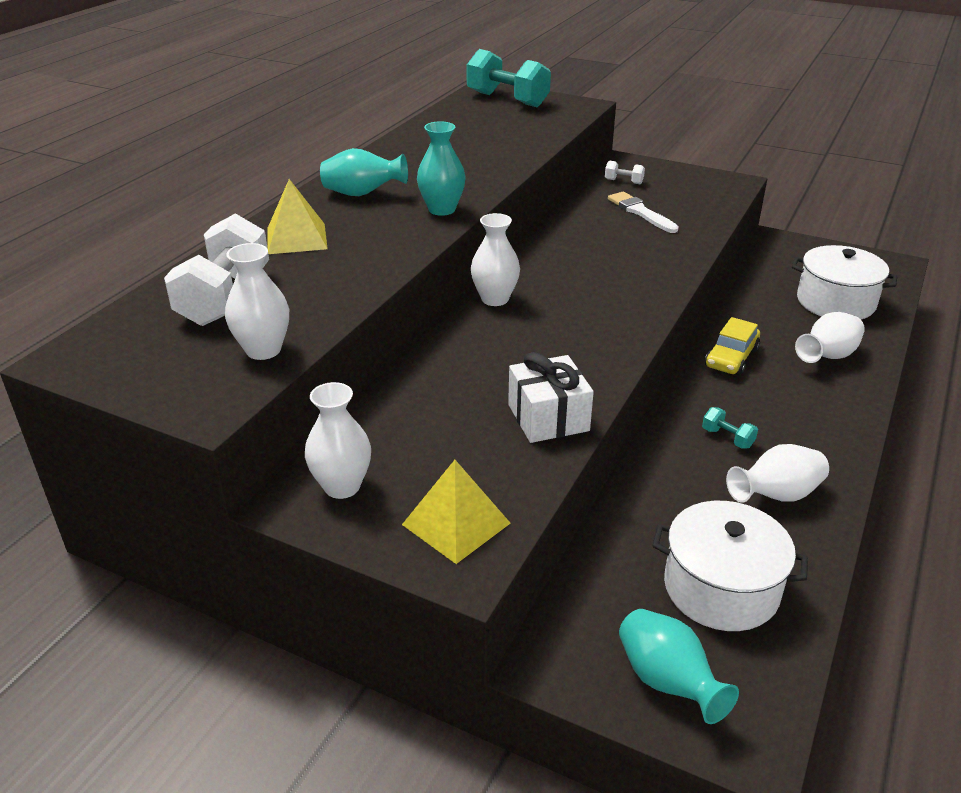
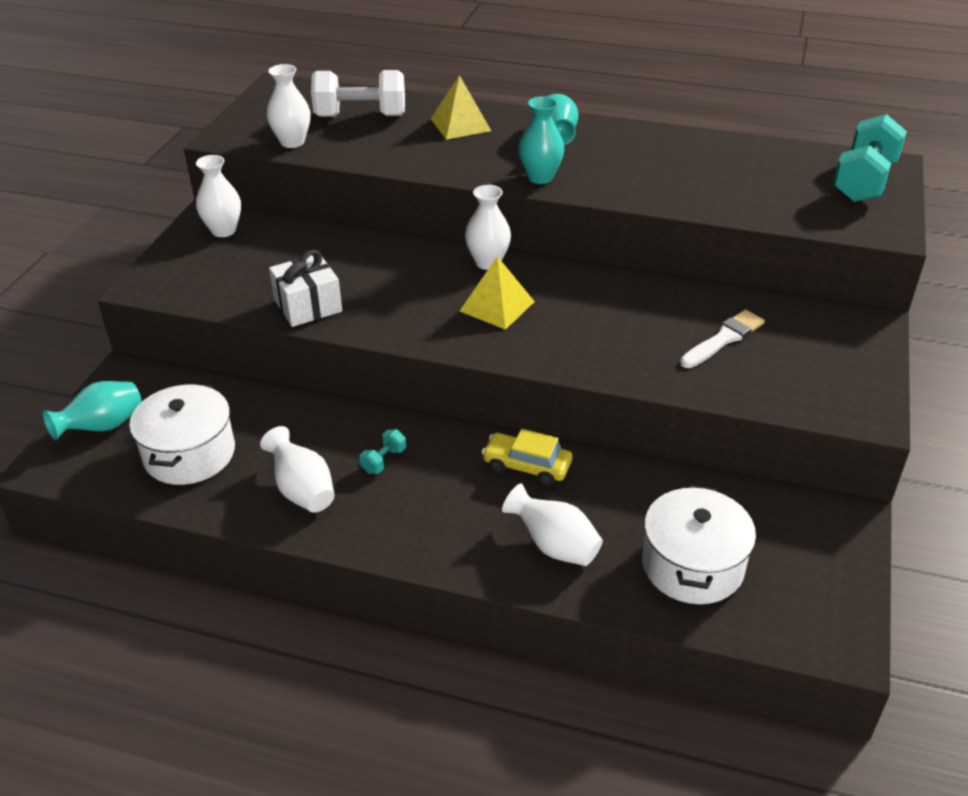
camera: 80 degrees right, 5 degrees up
(456, 524) = (185, 278): yellow pyramid -> yellow pyramid (497, 306)
(623, 181) = (806, 323): white dumbbell -> none

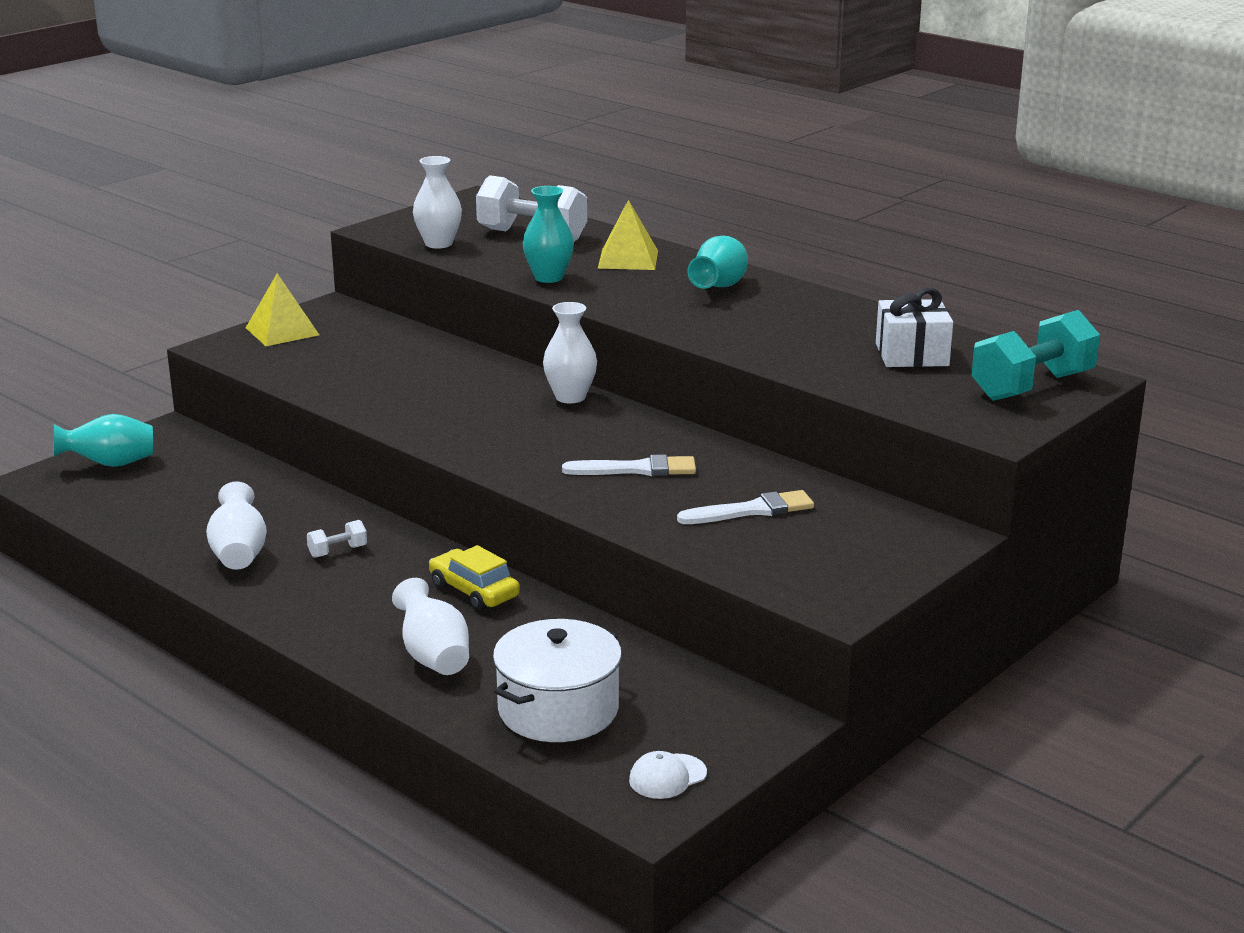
camera: 25 degrees right, 15 degrees down
(189, 454) = (166, 502): white pot -> none
(223, 230) = (335, 320): white vase -> none
(308, 306) = (352, 392): white gift -> white gift (912, 355)
(384, 460) = (338, 551): turquoise dumbbell -> white dumbbell
(497, 306) = (538, 432): yellow pyramid -> yellow pyramid (282, 331)
(540, 177) = (658, 315): turquoise vase -> turquoise vase (548, 277)
(605, 322) = (637, 469): none -> white brush
(825, 602) = (667, 777): none -> white cap

